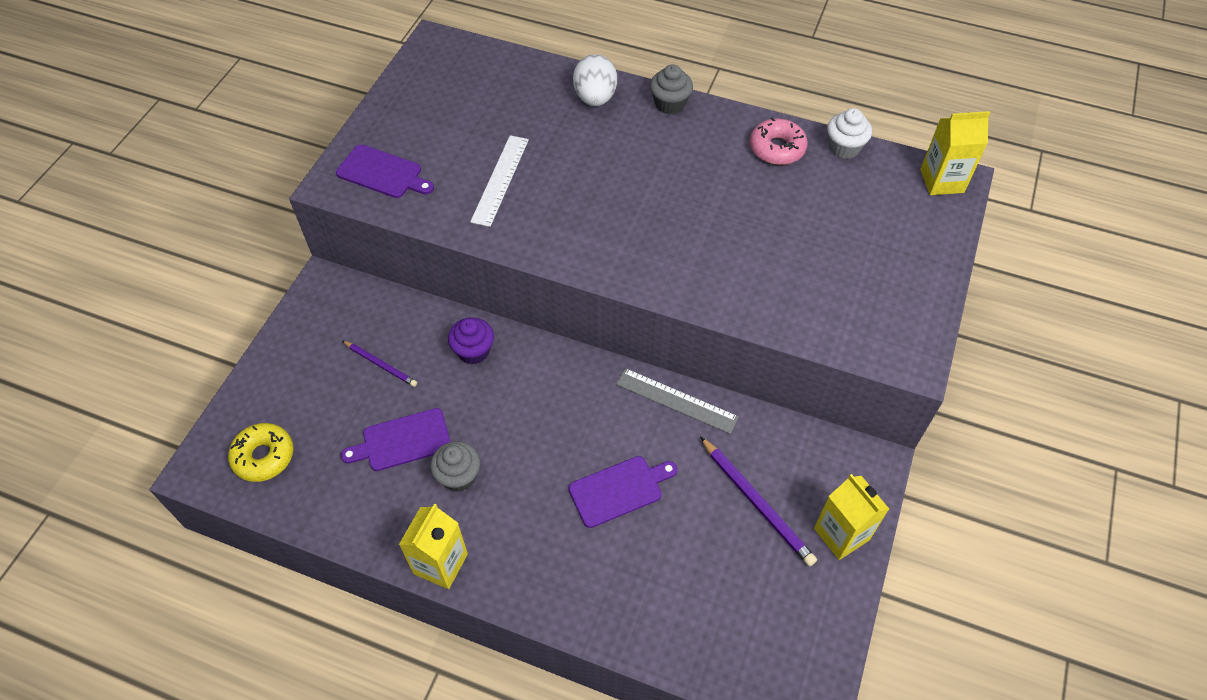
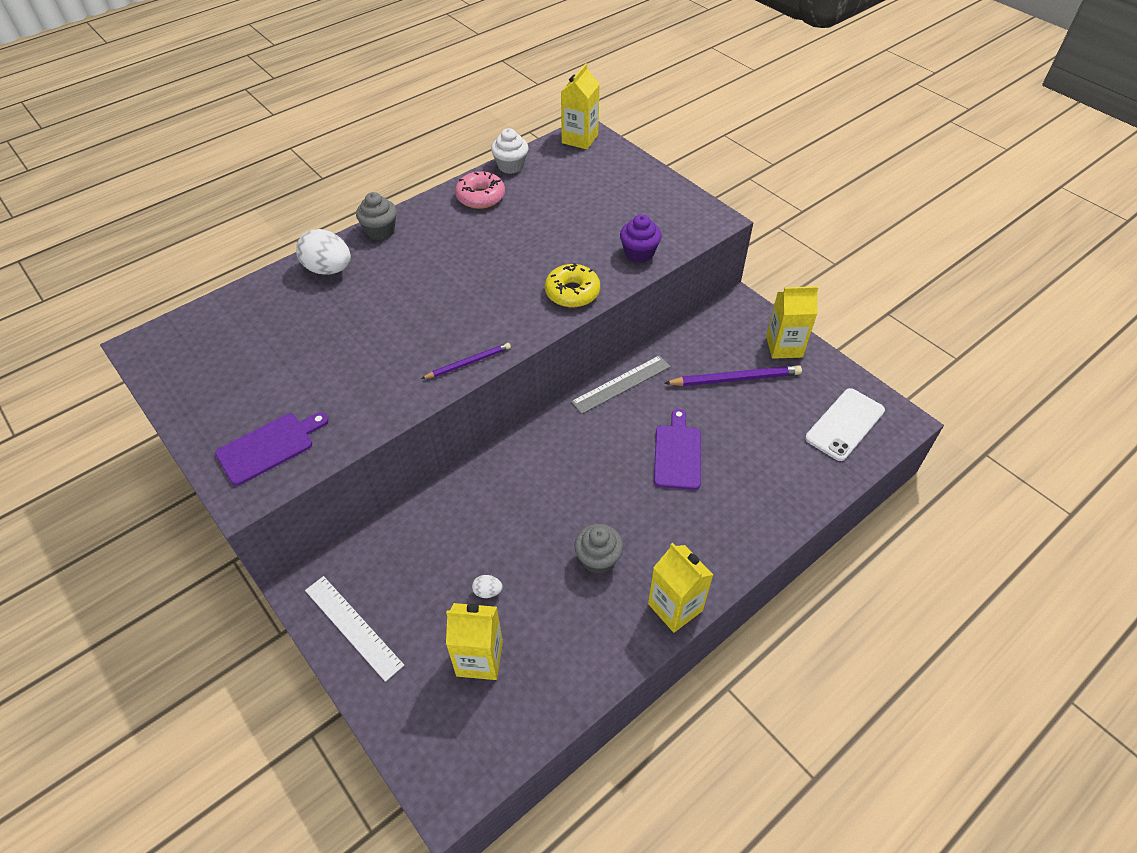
camera: 60 degrees left, 5 degrees down
(263, 456) = (472, 720): yellow donut -> yellow donut (572, 292)
(318, 434) = (479, 658): none -> yellow carton
(381, 365) = (439, 575): purple pencil -> purple pencil (468, 362)
(382, 407) = (488, 591): none -> white egg
(402, 441) = (534, 589): purple cutting board -> none
(473, 351) = (478, 496): purple cupcake -> purple cupcake (639, 253)
(500, 180) = (359, 365): white ruler -> white ruler (353, 627)
(766, 642) = (844, 424): none -> white phone

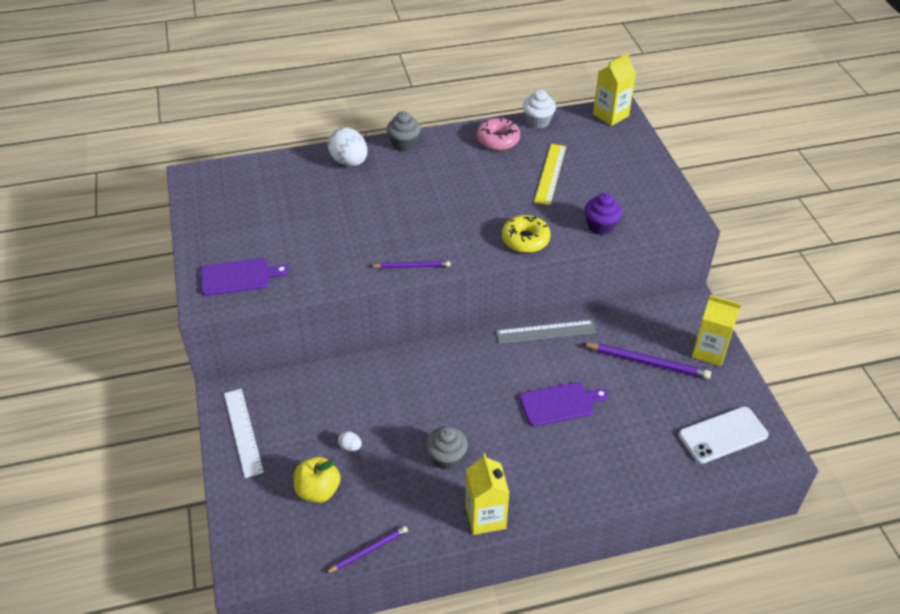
camera: 25 degrees right, 5 degrees down
(479, 658) = (318, 491): yellow carton -> yellow apple
(556, 215) = (550, 173): none -> yellow ruler
(574, 702) = (368, 550): none -> purple pencil
(677, 454) = (559, 404): purple cutting board -> purple cutting board turned 45 degrees clockwise

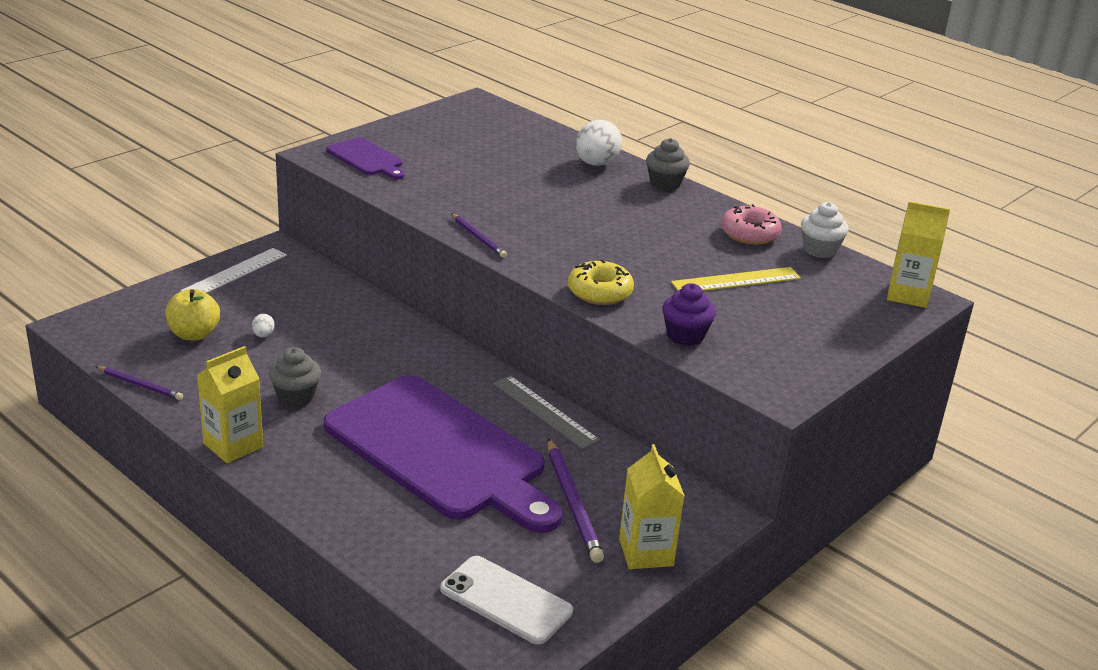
camera: 55 degrees right, 15 degrees down
(559, 404) = (440, 452): purple cutting board -> purple cutting board, size x2.29

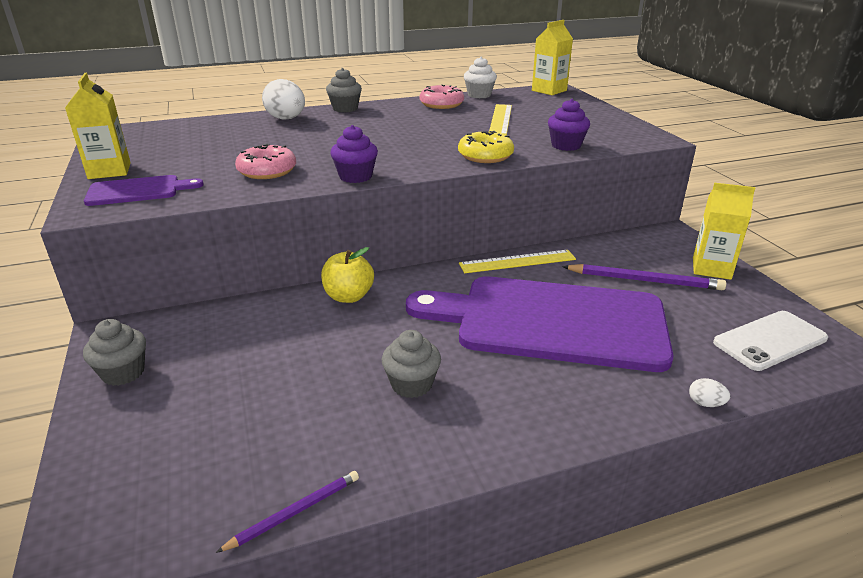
camera: 60 degrees left, 0 degrees up
(194, 334) = (221, 435): yellow apple -> yellow apple (348, 296)
(233, 445) = (478, 452): yellow carton -> yellow carton (109, 171)
(235, 273) = (123, 372): white ruler -> grey cupcake
(263, 335) = (275, 380): white egg -> white egg (705, 403)
(440, 452) = (551, 322): purple cutting board -> purple cutting board turned 150 degrees counterclockwise
(453, 195) = (267, 171): none -> pink donut
(478, 238) = (355, 176): purple pencil -> purple cupcake
(544, 411) = (517, 261): grey ruler -> yellow ruler

